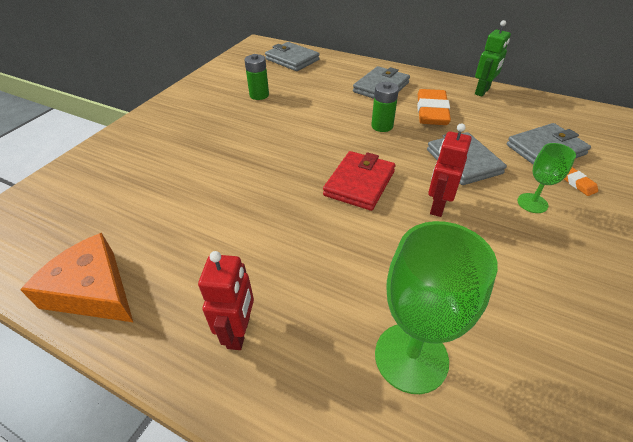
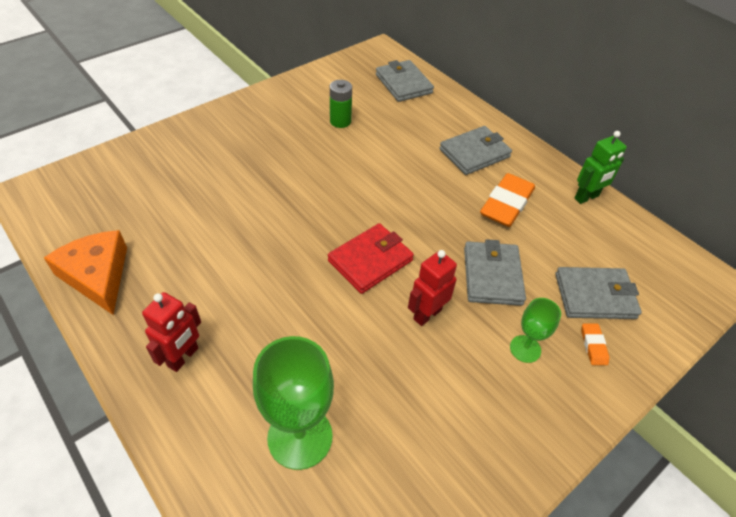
camera: 20 degrees right, 5 degrees up
(382, 126) = (439, 203): green battery -> none

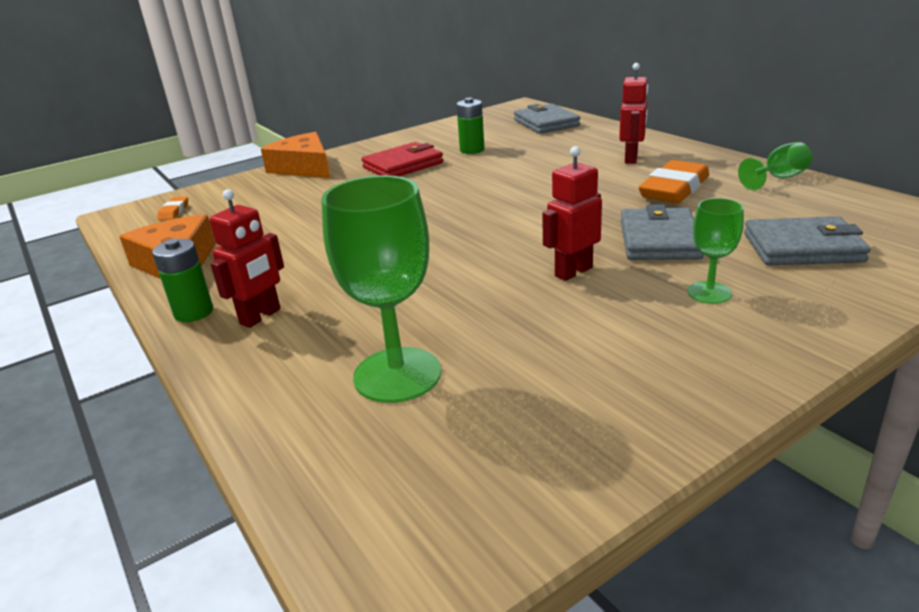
camera: 10 degrees right, 20 degrees down
(125, 348) = (194, 312): none -> green battery
(190, 132) = (304, 167): none -> orange cheese
(370, 261) = (501, 237): red wallet -> red wallet (403, 165)
(474, 153) = (631, 159): grey wallet -> red robot
(586, 197) = (778, 178): green robot -> green goblet
(593, 346) = (807, 286): orange eraser -> orange eraser (174, 211)

